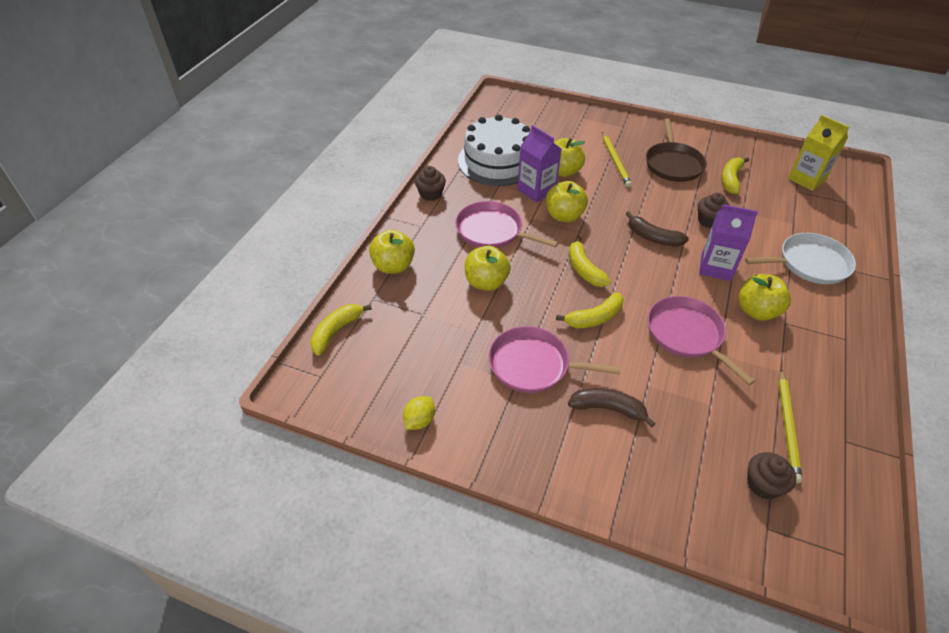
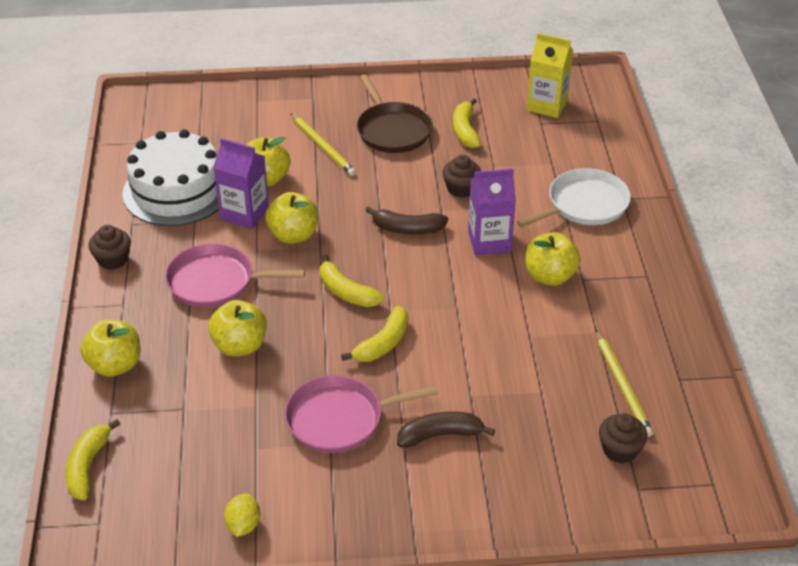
camera: 25 degrees left, 5 degrees down
(687, 335) = (489, 327): pink pan -> none

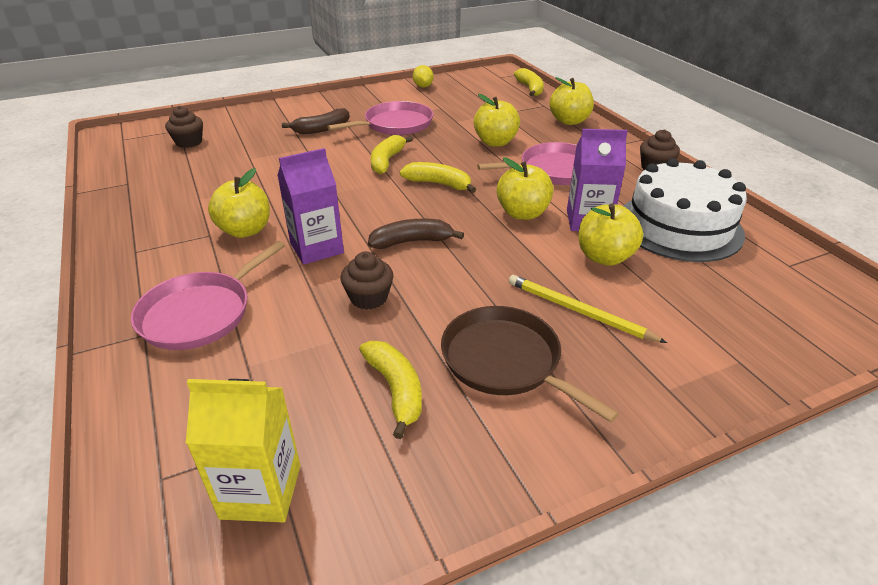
camera: 160 degrees right, 5 degrees down
(584, 204) = (200, 313): white pan -> pink pan
(622, 385) = (180, 171): yellow pencil -> none

